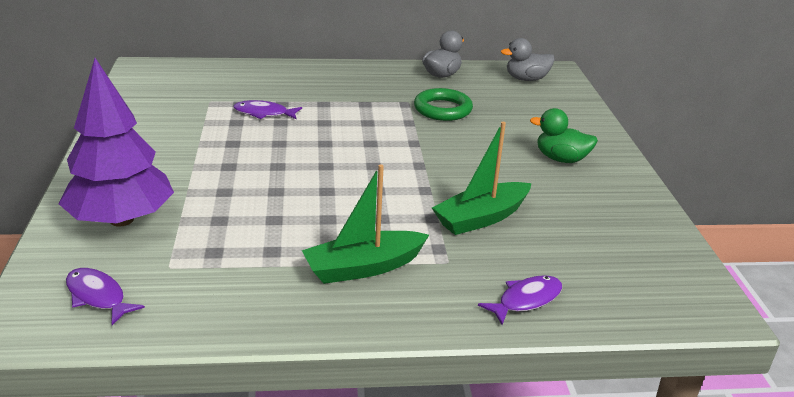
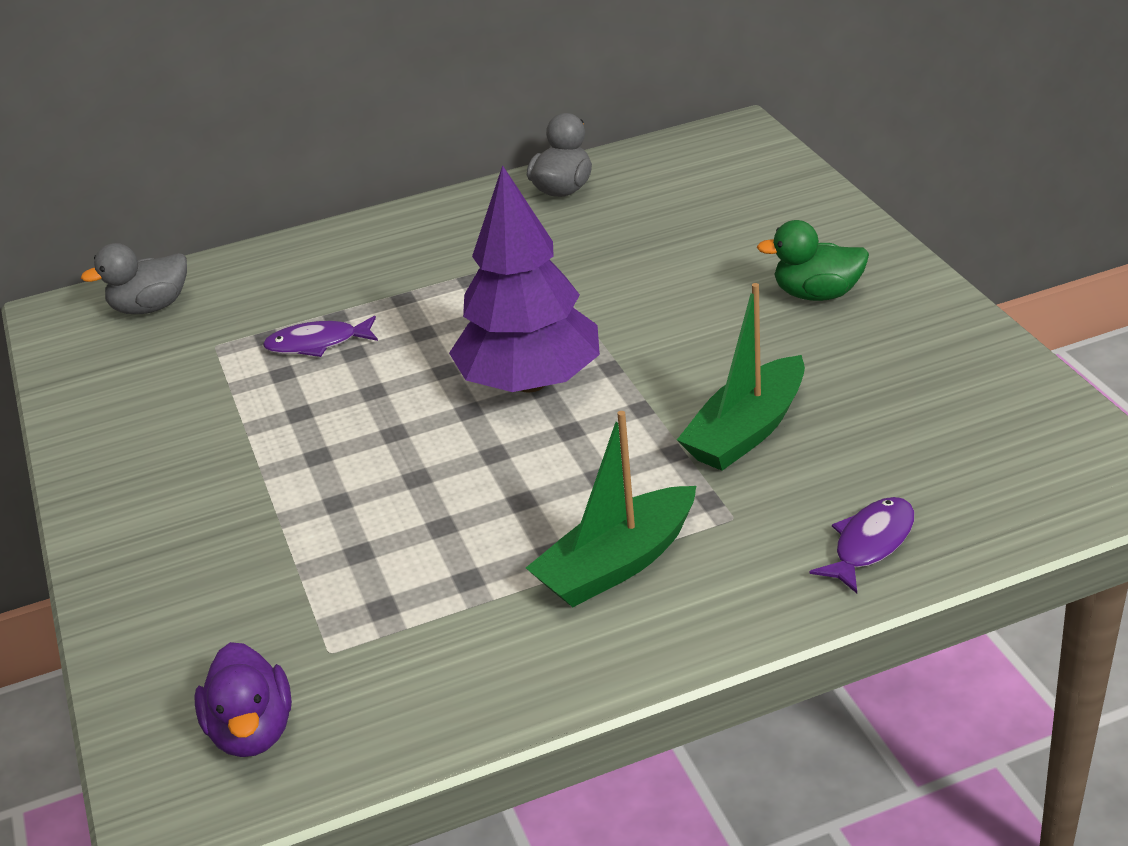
camera: 10 degrees left, 5 degrees up
(98, 296) = (252, 731): purple fish -> purple duck
(121, 220) = (207, 598): purple tree -> purple tree (530, 383)
(442, 109) = (596, 255): green ring -> none
(526, 79) = (699, 161): grey duck -> grey duck (151, 307)

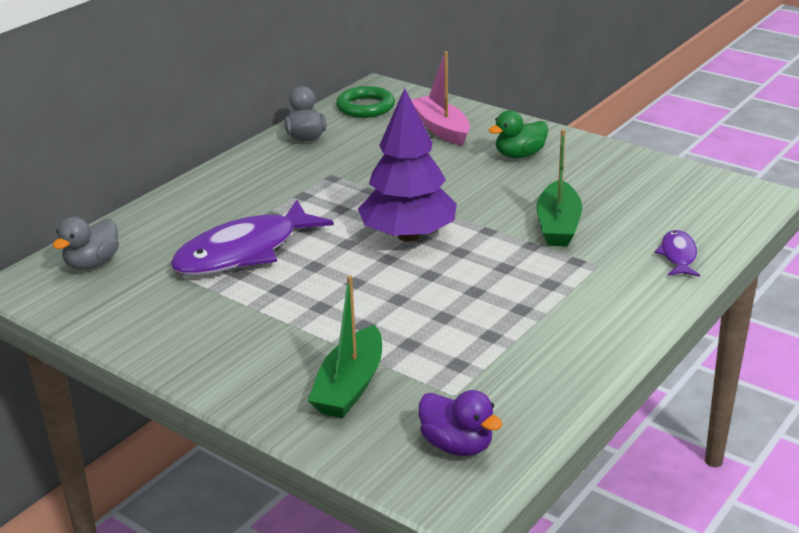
camera: 35 degrees left, 5 degrees down
(317, 344) = (244, 252): purple fish -> purple fish, size x2.11
(617, 564) = (563, 303): green boat -> green boat (350, 386)
(688, 159) = (365, 107): none -> green ring
(752, 220) = (441, 129): none -> pink boat

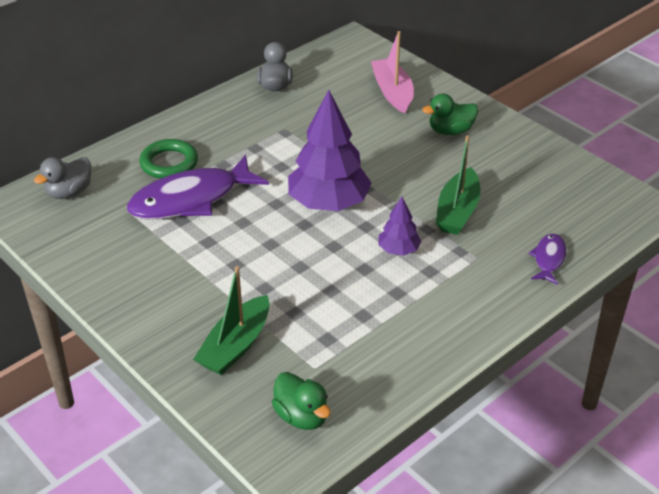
camera: 10 degrees right, 10 degrees up
(365, 107) = (335, 59): green ring -> green ring (169, 163)
(457, 445) = (302, 416): purple duck -> green duck
(506, 269) = (398, 250): none -> purple tree

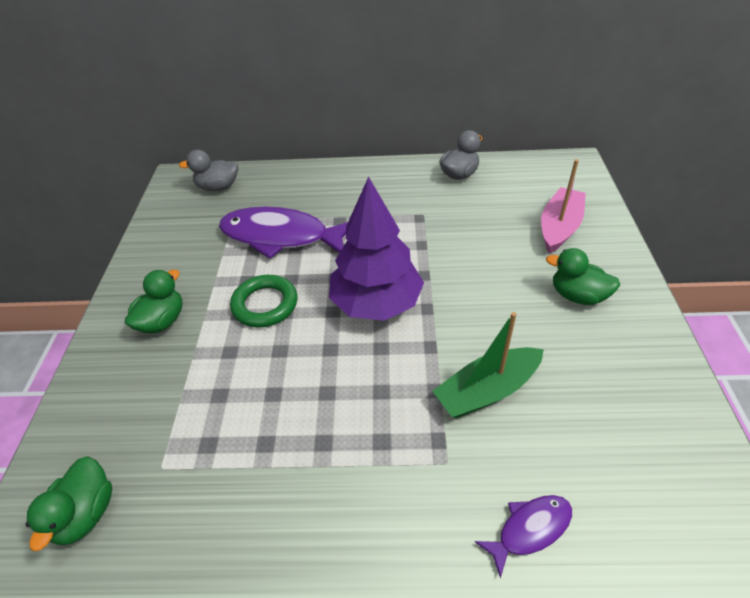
camera: 45 degrees right, 5 degrees up
(169, 163) = (304, 199): green ring -> green ring (265, 304)
(181, 302) = (162, 321): none -> green duck
(236, 346) = (141, 392): green boat -> none
(398, 250) = (380, 394): purple tree -> none

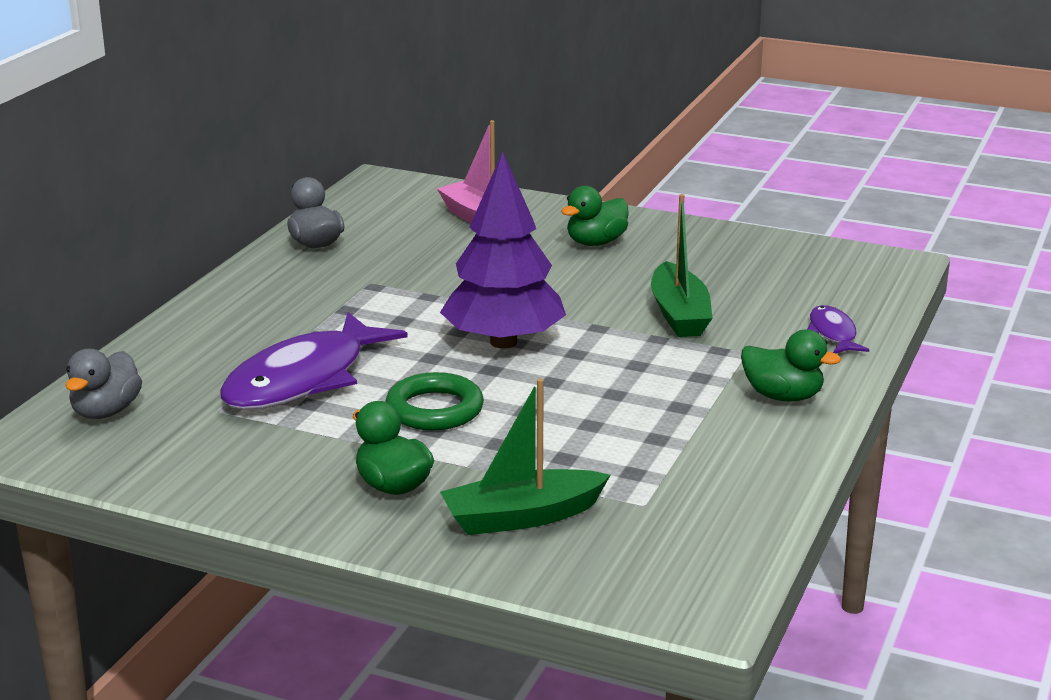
camera: 70 degrees left, 20 degrees down
(86, 514) = (674, 556): green duck -> green duck (783, 396)
(132, 399) = (522, 517): none -> green boat

